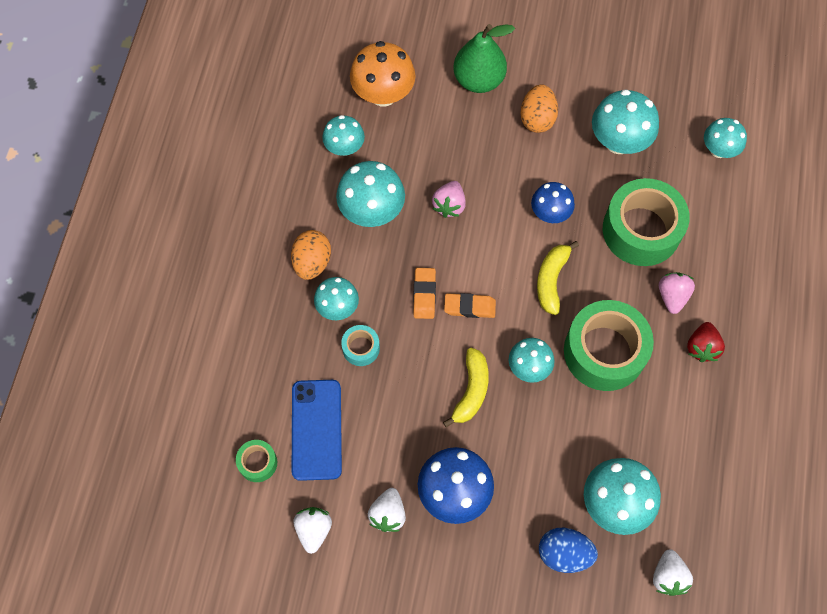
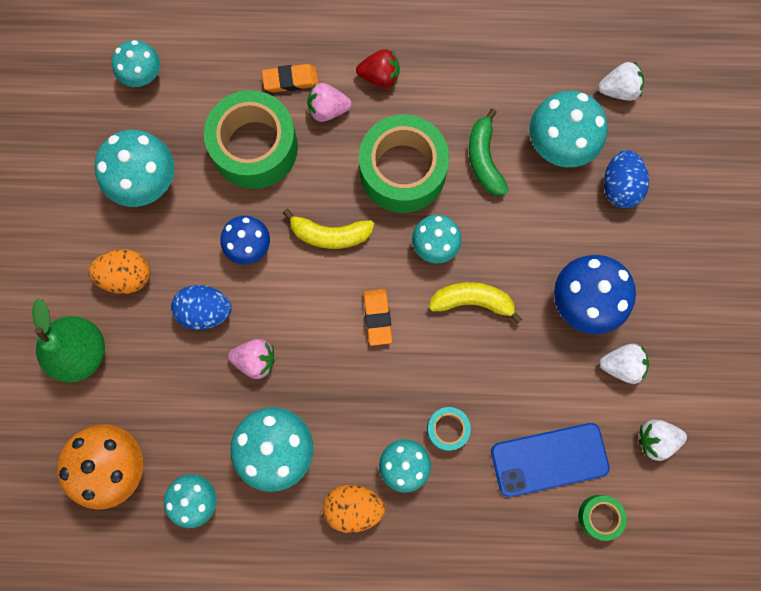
camera: 100 degrees left, 10 degrees up
(424, 295) = (371, 370): orange eraser -> orange eraser (291, 80)
(498, 173) = (205, 311): none -> blue egg
(607, 427) = (484, 159): none -> green banana

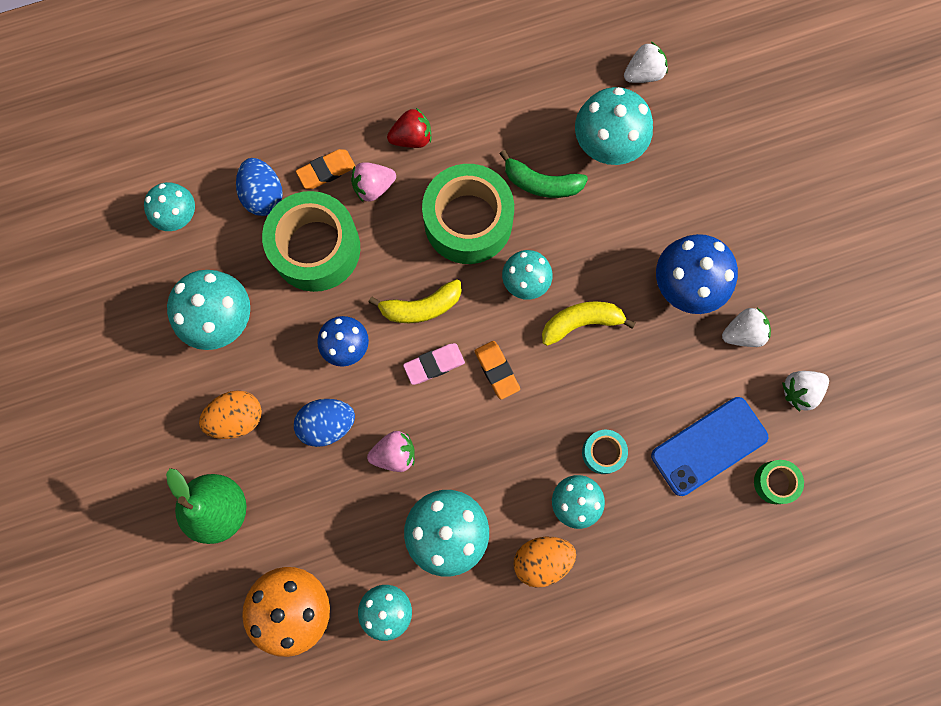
camera: 20 degrees left, 0 degrees up
(322, 291) = (434, 364): none -> pink eraser
(484, 159) = (541, 183): green banana -> green banana turned 45 degrees counterclockwise
(620, 186) = (678, 165): blue egg -> blue egg (263, 195)

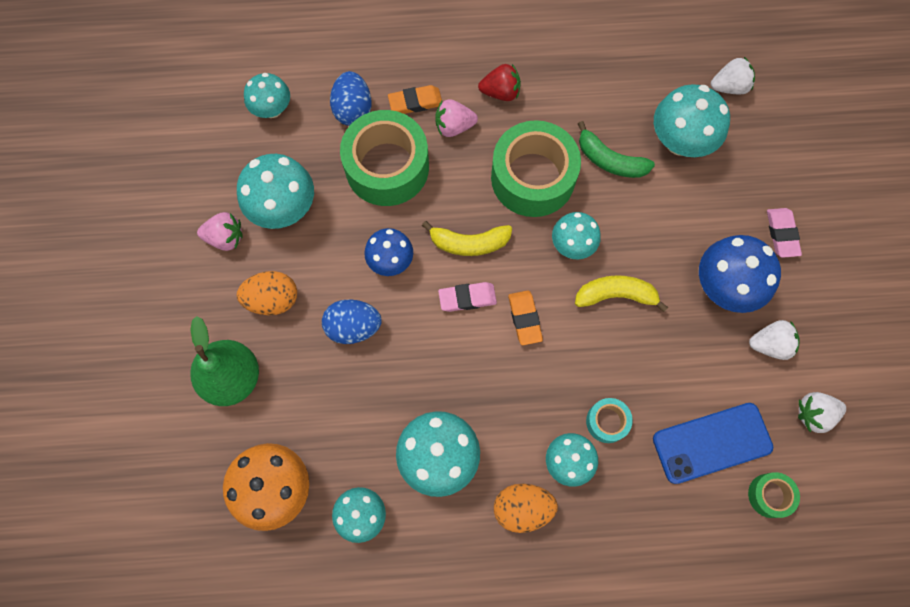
camera: 15 degrees right, 5 degrees down
(394, 454) = (408, 370): pink strawberry -> pink strawberry (225, 238)
(730, 217) = (781, 234): none -> pink eraser

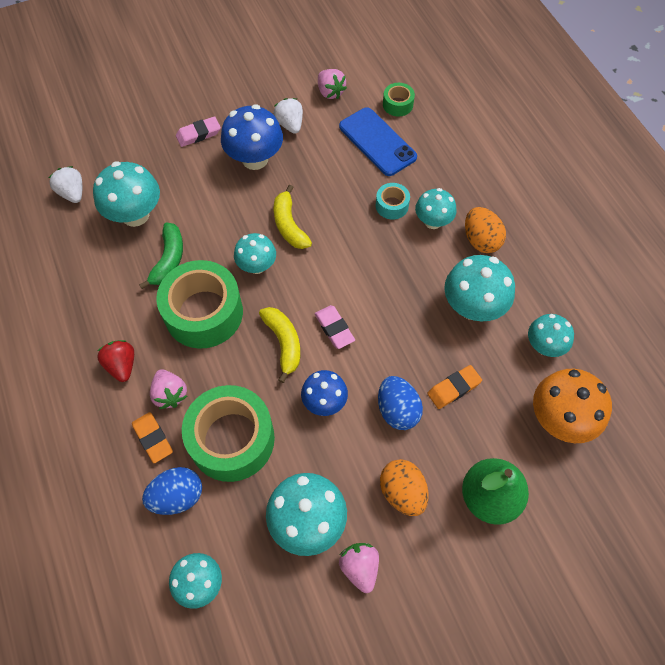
camera: 110 degrees left, 10 degrees down
(524, 319) = (334, 281): orange eraser -> orange eraser (453, 388)
(814, 414) = (330, 92): white strawberry -> pink strawberry

